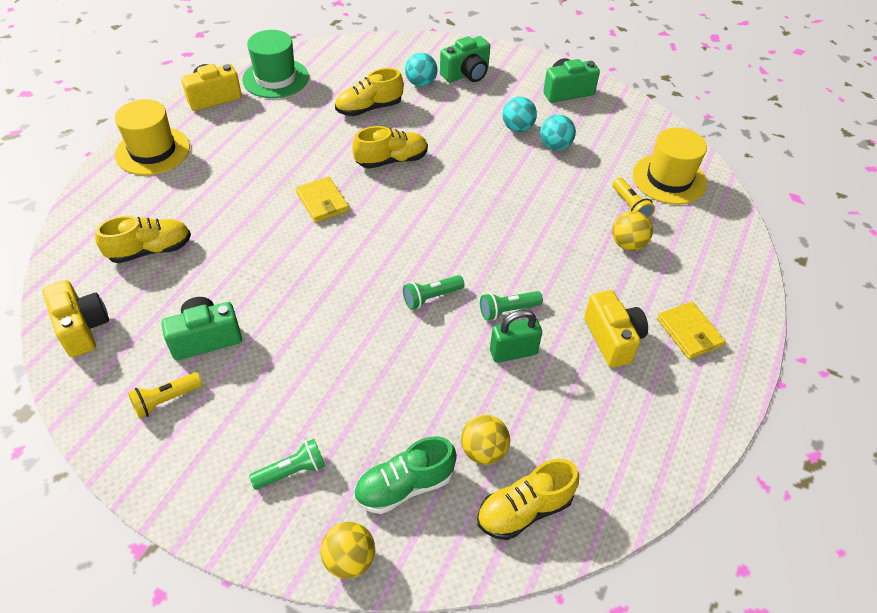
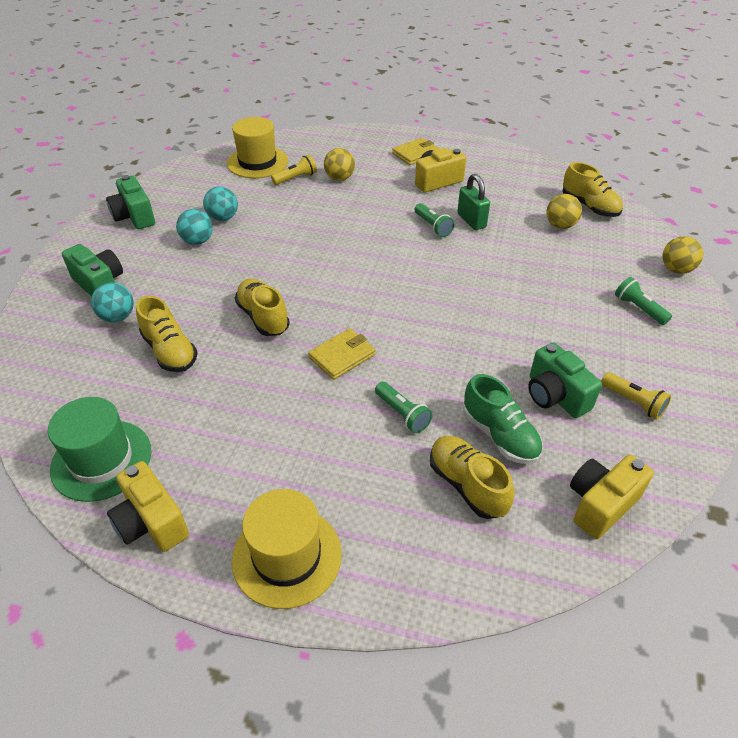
camera: 100 degrees left, 5 degrees down
(404, 486) = (610, 255): green shoe -> green shoe (500, 435)
(431, 297) = (437, 265): green flashlight -> green flashlight (402, 414)

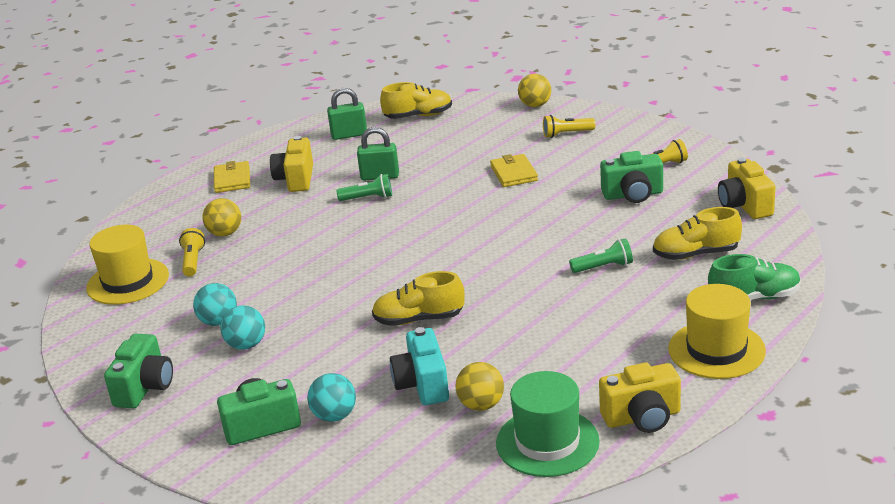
camera: 60 degrees left, 15 degrees down
(134, 217) = (145, 387): green camera -> green camera turned 75 degrees counterclockwise
(170, 351) = (422, 384): yellow shoe -> turquoise camera
(342, 356) = (511, 284): yellow wallet -> yellow wallet (513, 173)
(500, 435) = (657, 228): green shoe -> green shoe (754, 297)
(525, 182) = (349, 135): none -> green padlock
(560, 225) = (431, 136): yellow ball -> yellow ball (481, 405)
(639, 308) = (566, 134): green flashlight -> yellow flashlight

